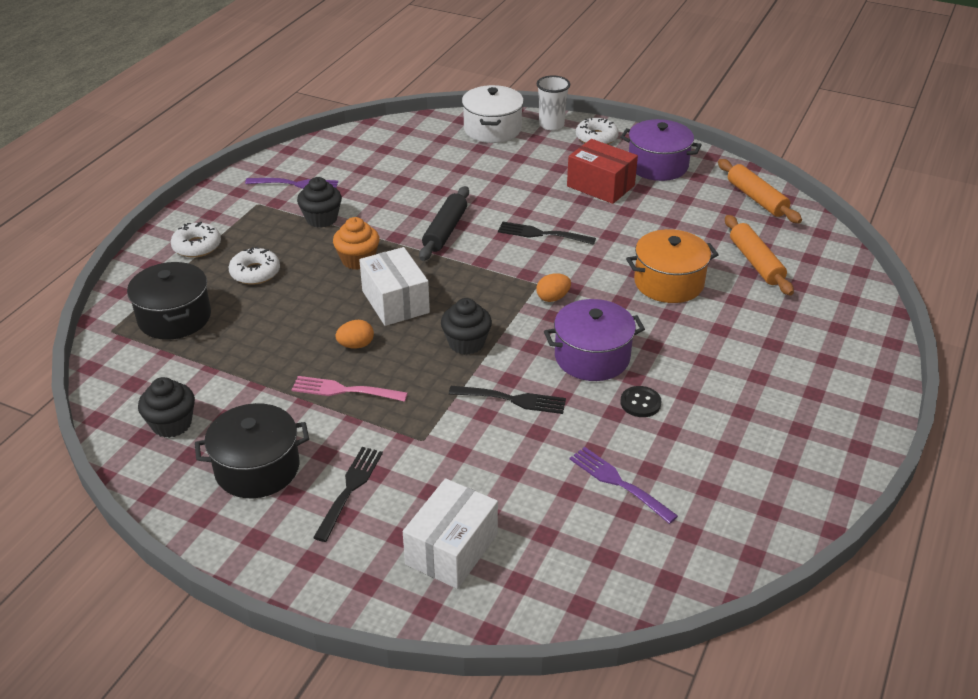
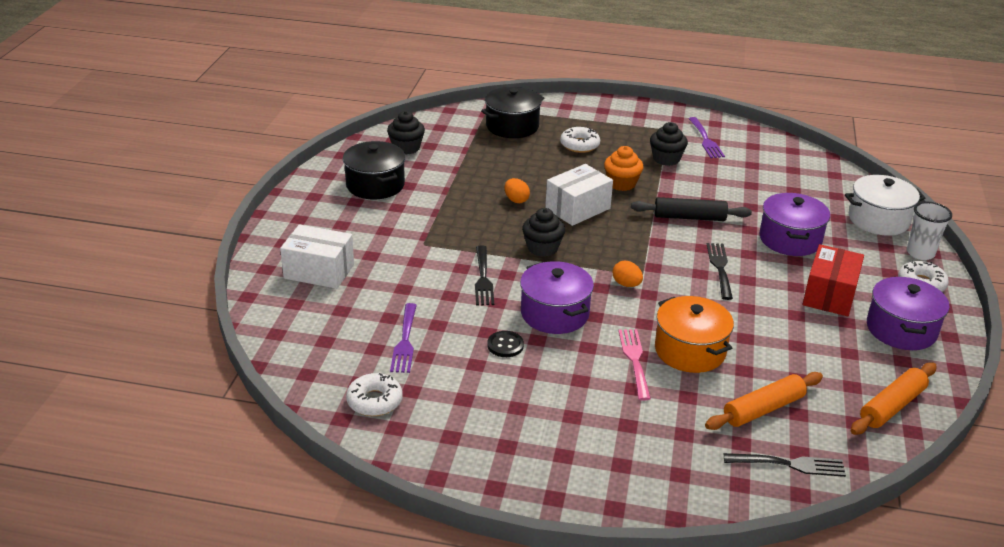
camera: 75 degrees right, 5 degrees down
(197, 246) = (597, 117): white donut -> white donut (374, 401)
(344, 390) = (464, 204): pink fork -> pink fork (635, 361)
(350, 489) = (365, 222): black fork -> black fork (789, 464)
(507, 183) = (790, 239): none -> purple pot
(619, 483) = (405, 341): purple fork -> purple fork turned 150 degrees clockwise

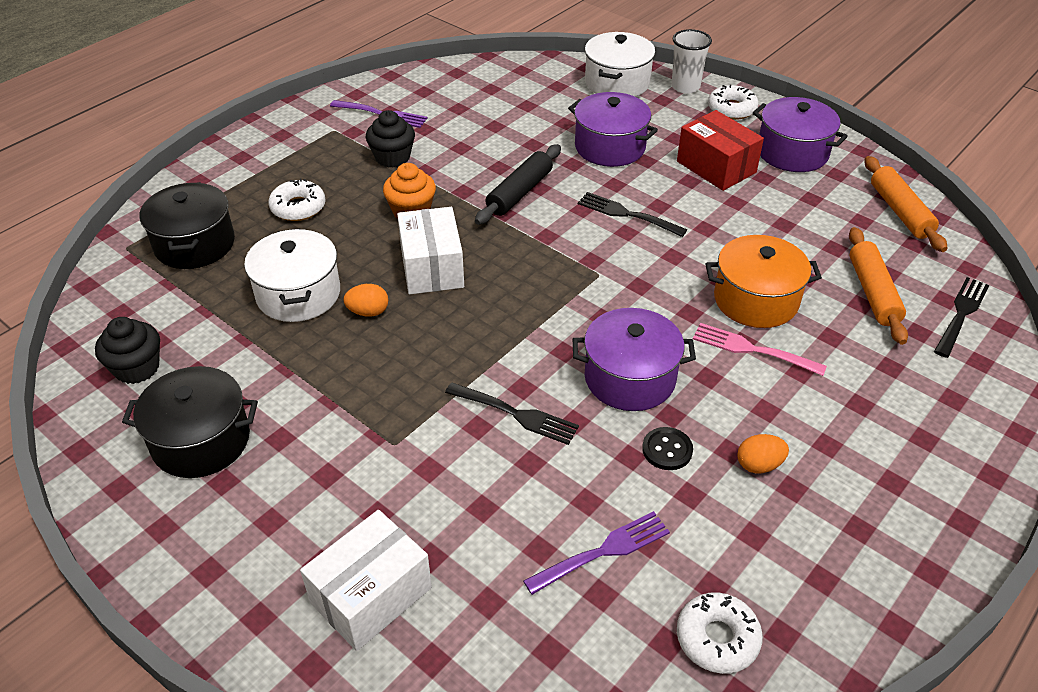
camera: 60 degrees left, 10 degrees up
(405, 341) = (603, 552): purple fork -> purple fork turned 60 degrees counterclockwise
(507, 172) = (298, 294): none -> white pot
(542, 248) = (491, 332): black cupcake -> none
(626, 284) = (611, 294): orange egg -> orange egg (759, 465)

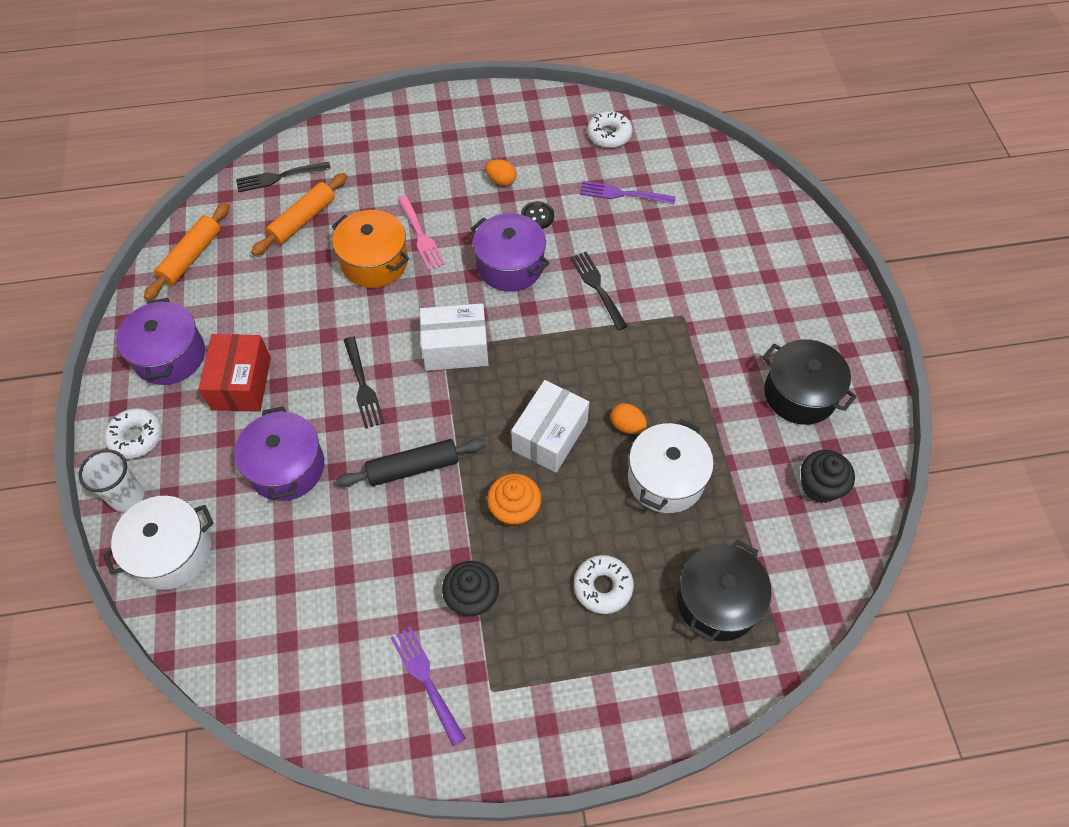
camera: 140 degrees left, 15 degrees up
(371, 595) = (752, 245): white box -> white box (455, 348)

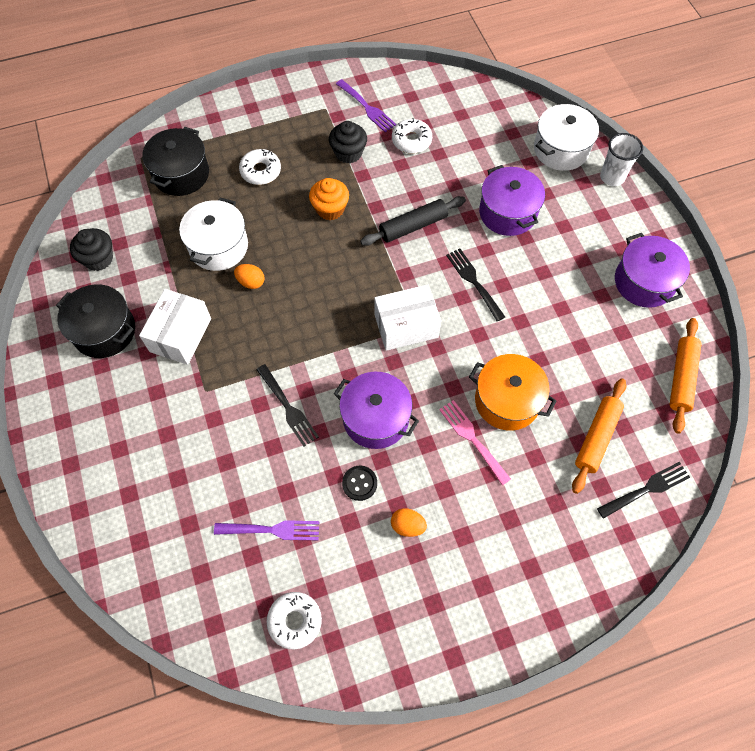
camera: 170 degrees right, 5 degrees up
(136, 437) = (631, 216): white donut -> white donut (411, 140)
(241, 383) = (573, 268): red box -> none
(550, 436) = (312, 265): white box -> white box (180, 335)

